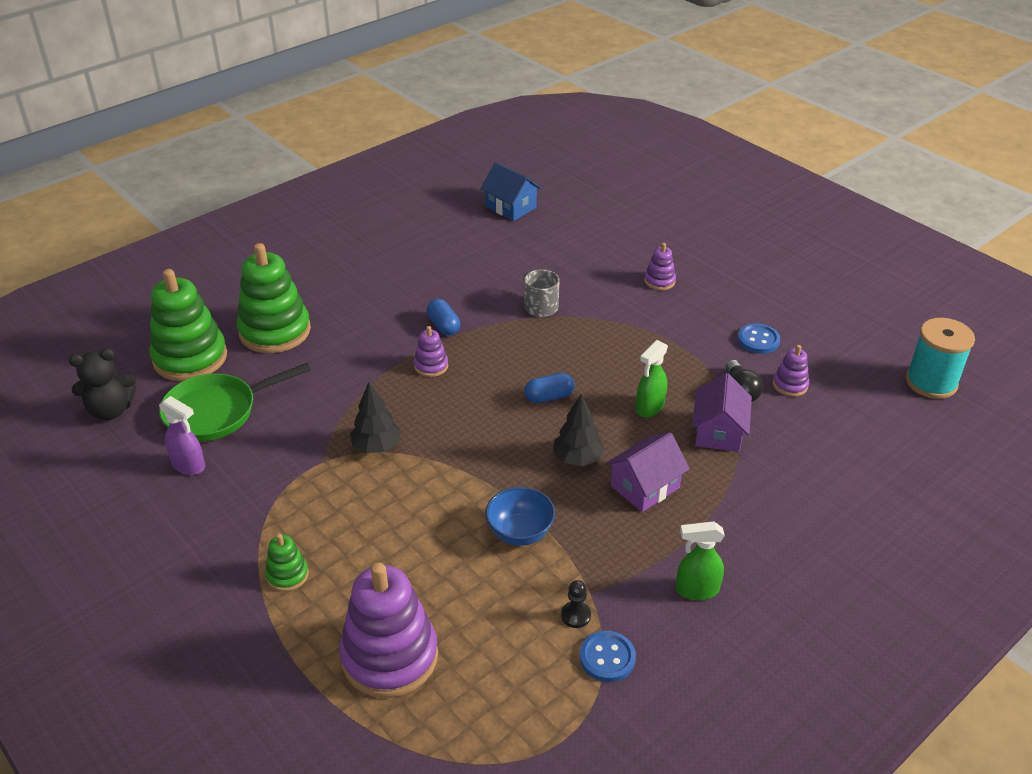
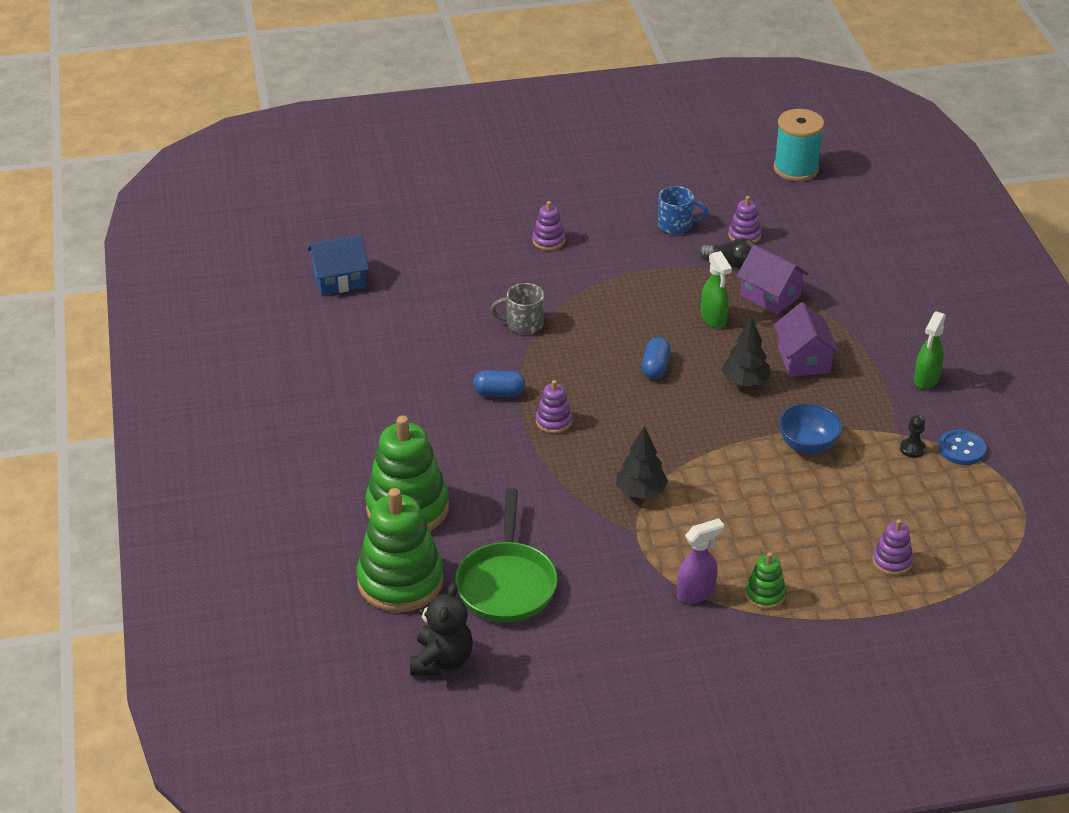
camera: 60 degrees left, 0 degrees up
(189, 465) = (574, 622): purple spray bottle -> purple spray bottle (696, 593)
(389, 656) = (892, 561): purple stacking toy -> purple stacking toy, size x0.46
(758, 340) = (676, 225): blue button -> blue mug

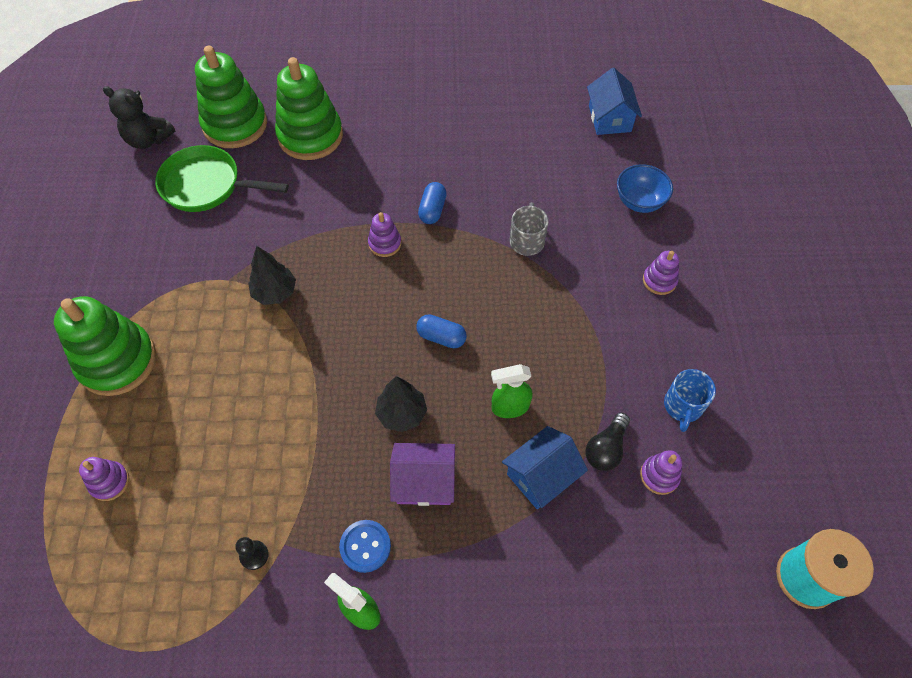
camera: 100 degrees right, 20 degrees up
(696, 593) = (142, 309): purple spray bottle -> none
(765, 594) = (117, 361): green stacking toy -> green stacking toy, size x2.15
(770, 296) = (541, 475): purple house -> blue house
(807, 445) = (292, 448): blue bowl -> blue bowl (639, 201)
(961, 449) = (237, 611): blue button -> blue button (365, 546)

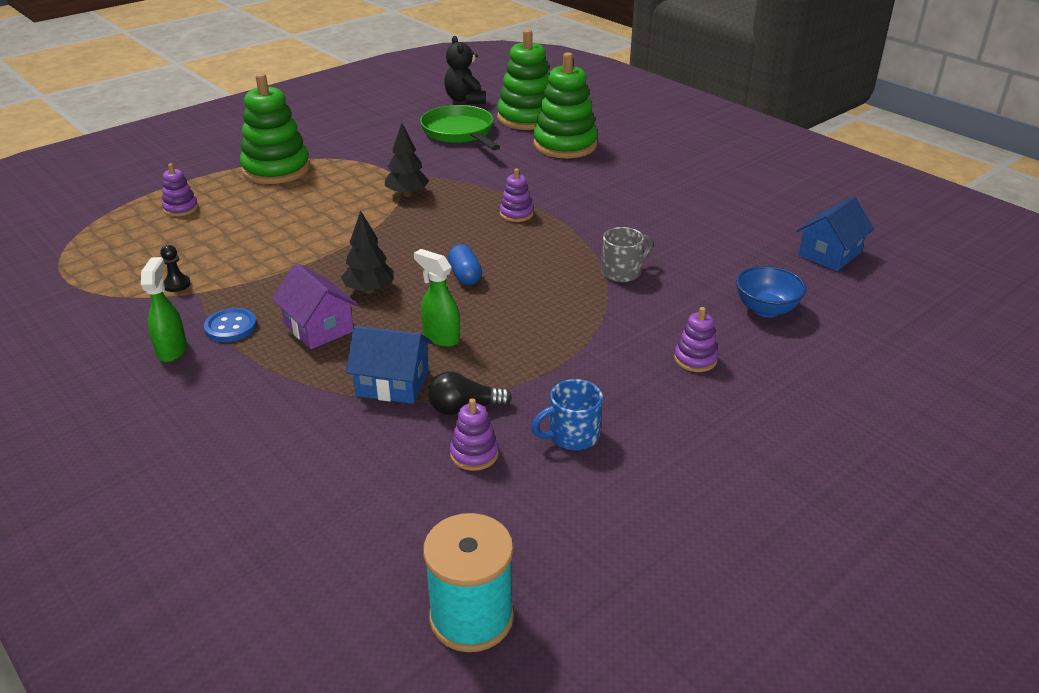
camera: 50 degrees right, 25 degrees down
(432, 210) = (581, 218): blue capsule -> none

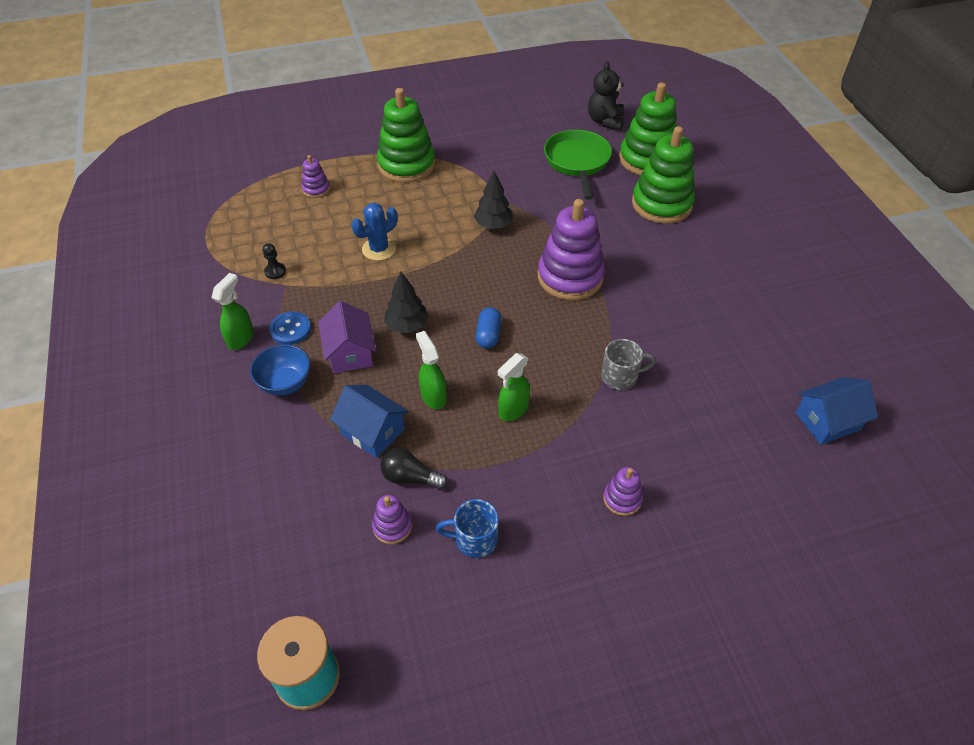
camera: 25 degrees right, 15 degrees up
(292, 239) = (379, 249): none -> blue cactus
(516, 214) = (570, 277): purple stacking toy -> purple stacking toy, size x2.15
(534, 324) = (513, 410): none -> green spray bottle
(766, 309) = (721, 466): blue bowl -> blue bowl (285, 383)

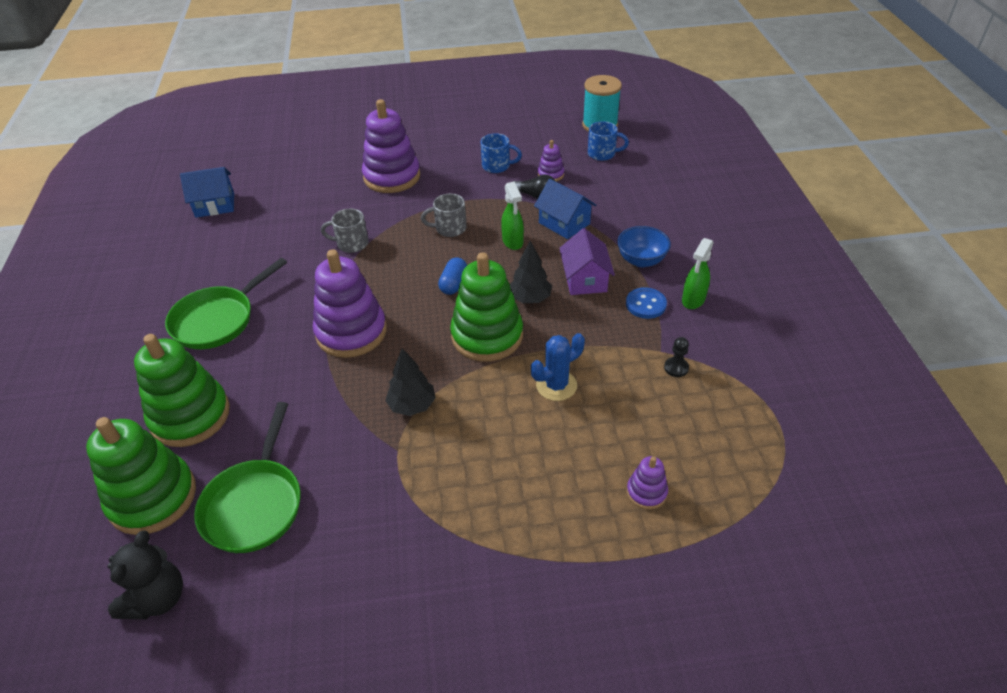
camera: 170 degrees left, 5 degrees down
(311, 587) = (602, 154): none -> blue mug
(406, 165) = (511, 528): green stacking toy -> green stacking toy (487, 336)
(513, 410) = (449, 228): green spray bottle -> grey mug
(622, 499) = (392, 177): purple stacking toy -> purple stacking toy, size x2.15
(701, 278) = (218, 320): none -> green pan

